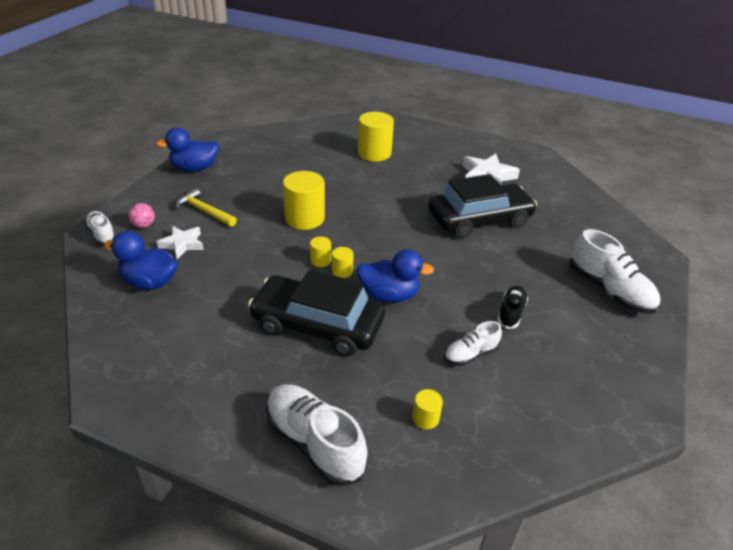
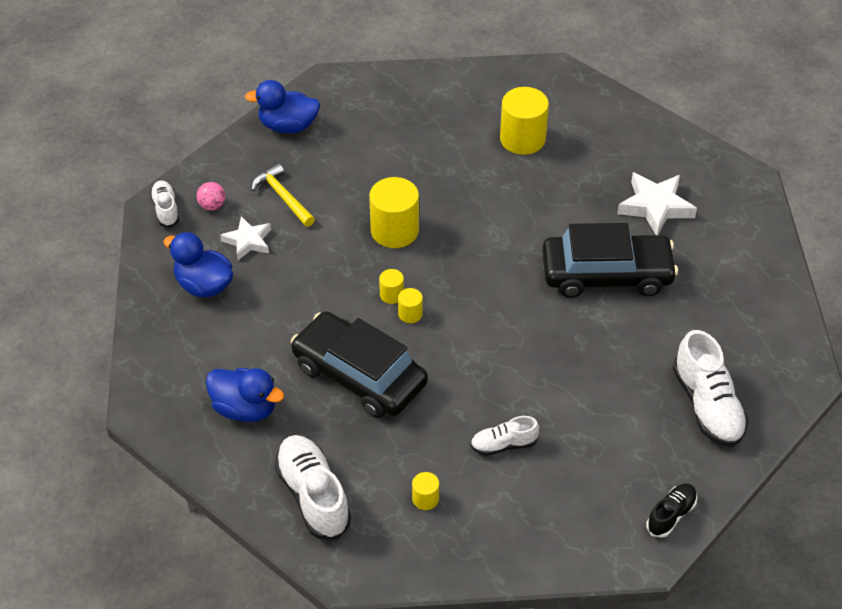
camera: 20 degrees right, 10 degrees up
(389, 295) = (449, 356): blue duck -> blue duck (245, 409)
(511, 313) = (573, 408): black shoe -> black shoe (671, 515)

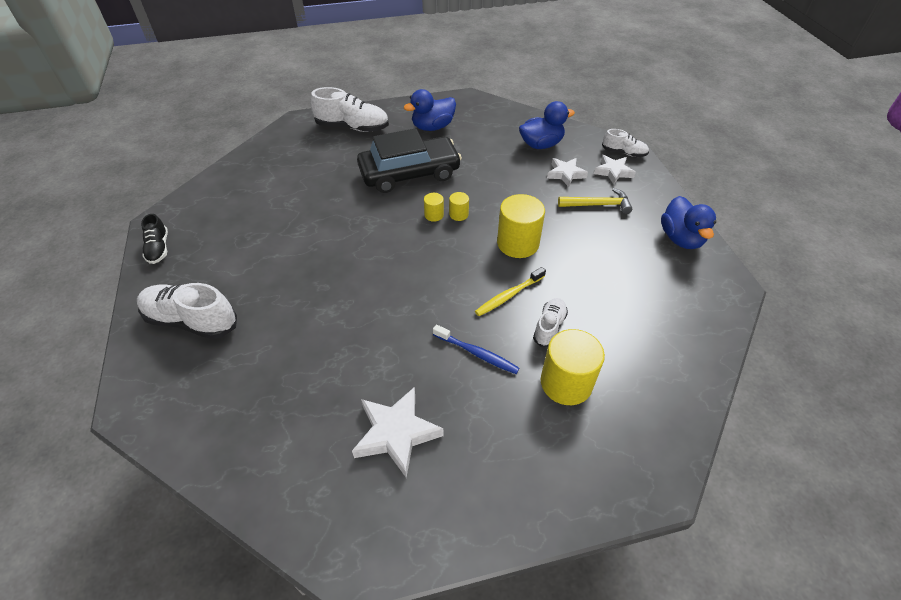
camera: 125 degrees right, 0 degrees up
(212, 205) = (613, 172): pink ball -> white star
(288, 126) = (681, 238): blue duck -> blue duck turned 135 degrees clockwise
(425, 499) = (302, 161): yellow cylinder -> none
(467, 207) = (508, 296): none -> yellow toothbrush
(503, 444) = (294, 205): white shoe -> white shoe (549, 327)
(546, 198) = (477, 353): none -> blue toothbrush
(606, 274) = (360, 341): black car -> none

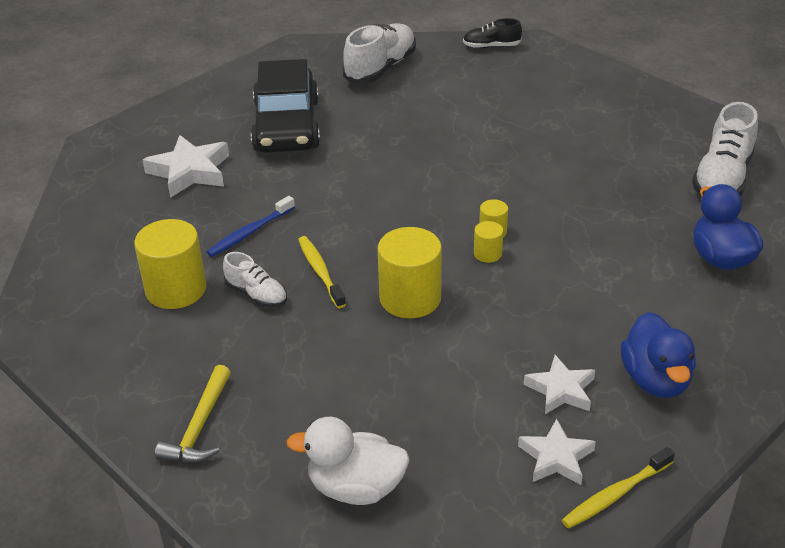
camera: 105 degrees right, 10 degrees down
(409, 173) = (593, 220): black car -> black car (286, 126)
(598, 205) = (469, 408): yellow hammer -> yellow hammer (199, 427)
(624, 153) = (615, 495): white shoe -> yellow toothbrush
(681, 238) = (355, 488): blue duck -> white duck

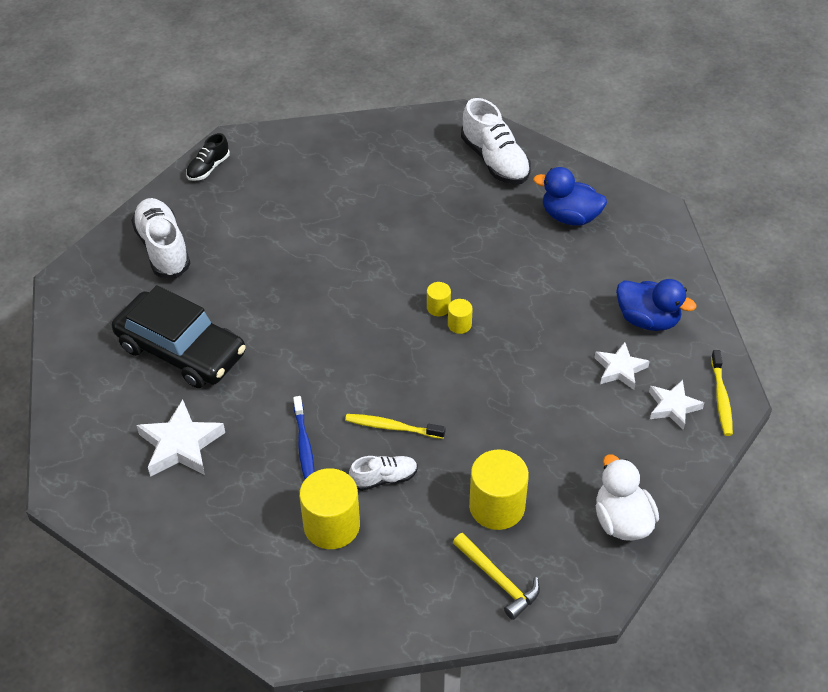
camera: 55 degrees left, 10 degrees up
(355, 488) = (622, 521): white duck -> white duck turned 120 degrees clockwise
(410, 298) = (468, 393): yellow cylinder -> yellow cylinder (497, 506)

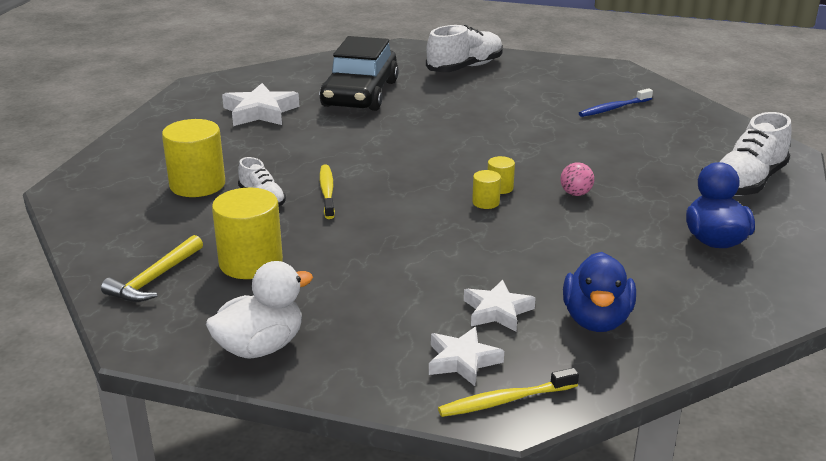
camera: 70 degrees right, 20 degrees down
(208, 168) = (573, 65): black shoe -> none
(304, 446) = (283, 157): blue toothbrush -> blue toothbrush (613, 108)
(469, 264) = (575, 194): none -> pink ball

